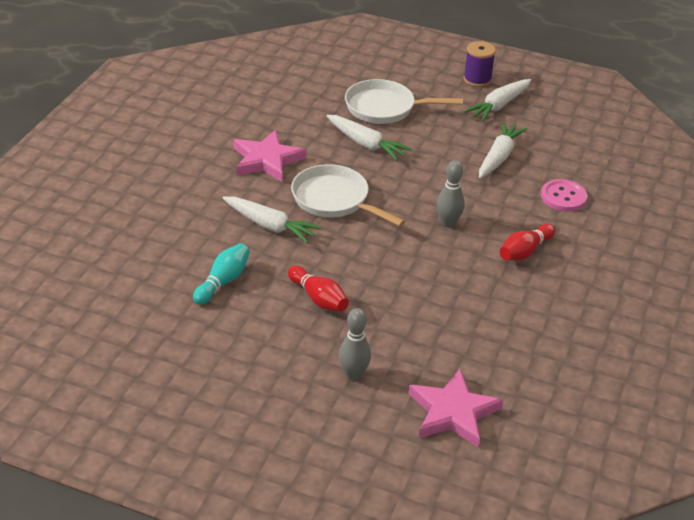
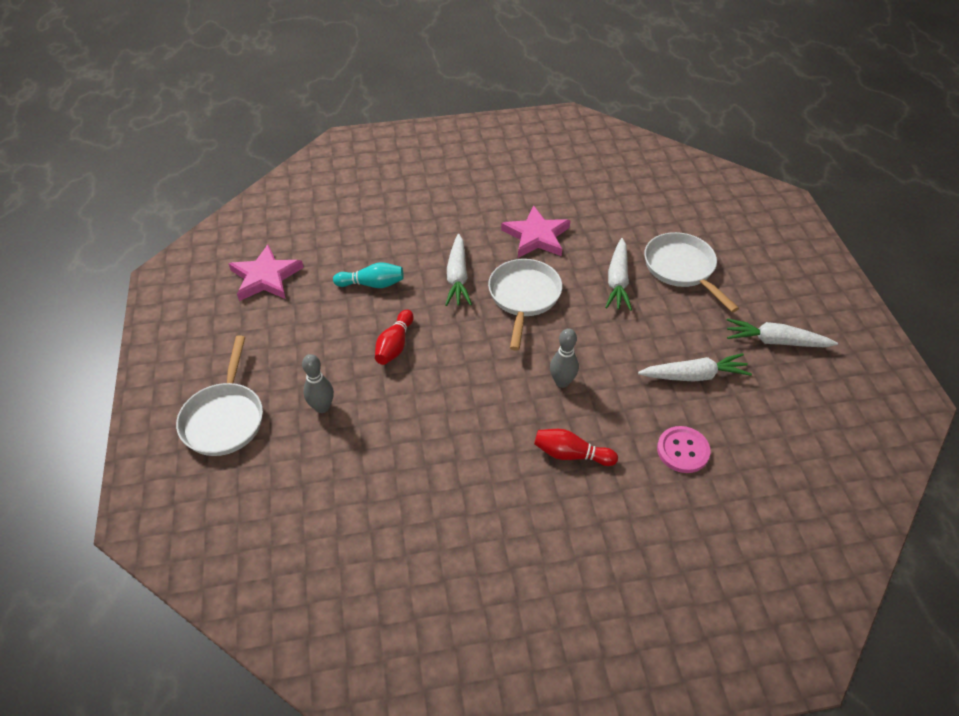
camera: 60 degrees right, 10 degrees up
(309, 448) = (224, 418): none -> white pan
(453, 412) = (319, 492): pink star -> pink star (266, 277)
(477, 79) = (799, 308): purple spool -> none

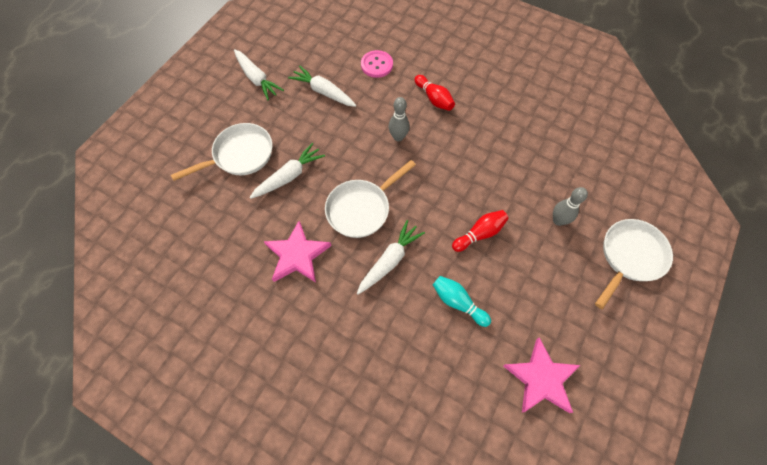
camera: 140 degrees left, 15 degrees up
(682, 269) = (240, 155): white pan -> white pan turned 135 degrees counterclockwise

